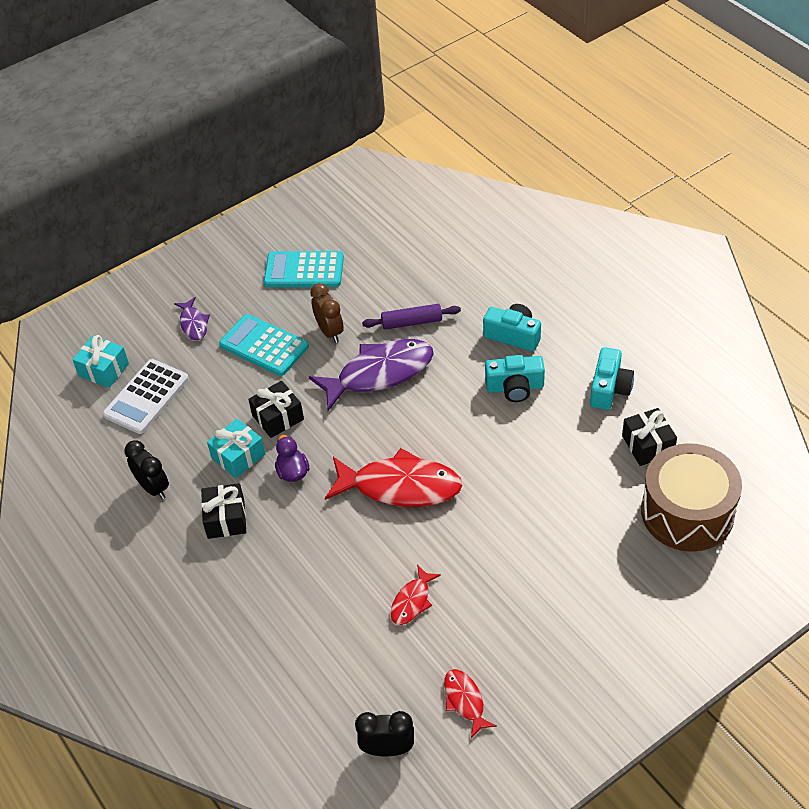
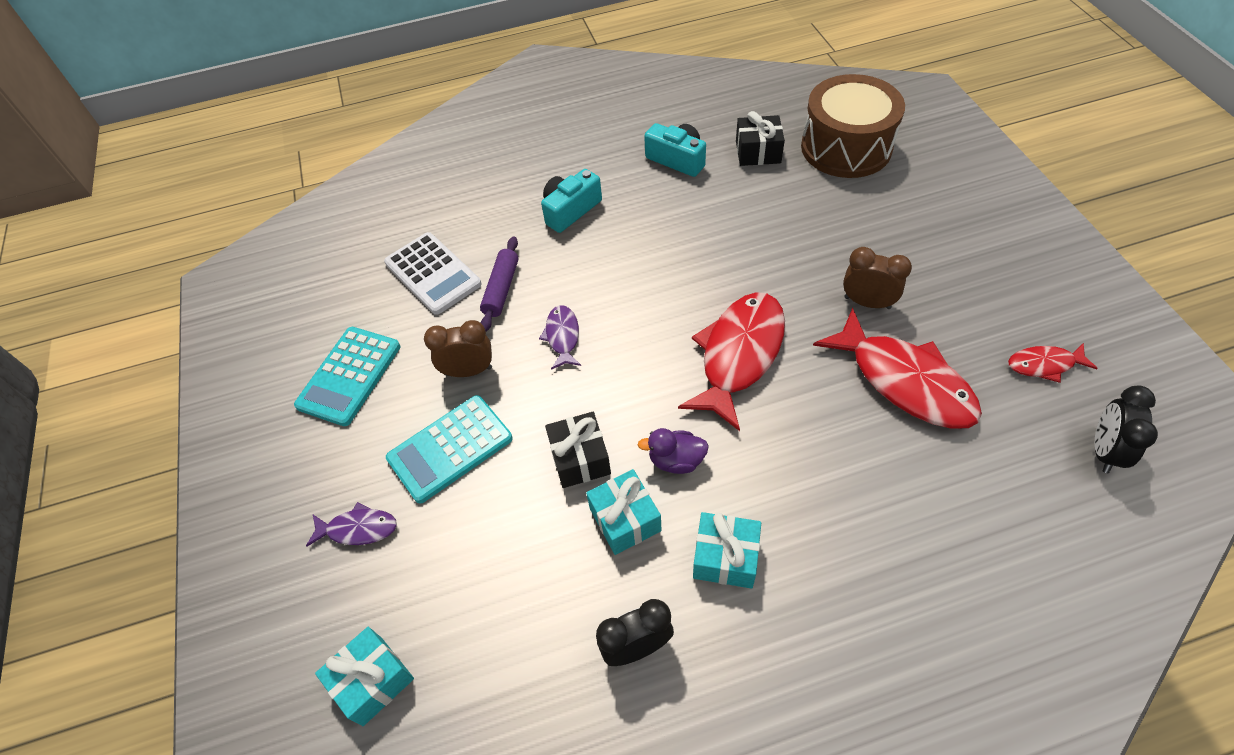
camera: 70 degrees left, 5 degrees up
(146, 397) = (461, 624): white calculator -> white calculator (432, 274)
(226, 519) = (725, 557): black gift -> turquoise gift
(379, 373) = (562, 336): purple fish -> purple fish, size x0.49
(412, 601) = (904, 381): red fish -> red fish, size x2.04
(488, 562) = (867, 302): none -> brown clock
(515, 387) = (641, 226): turquoise camera -> none

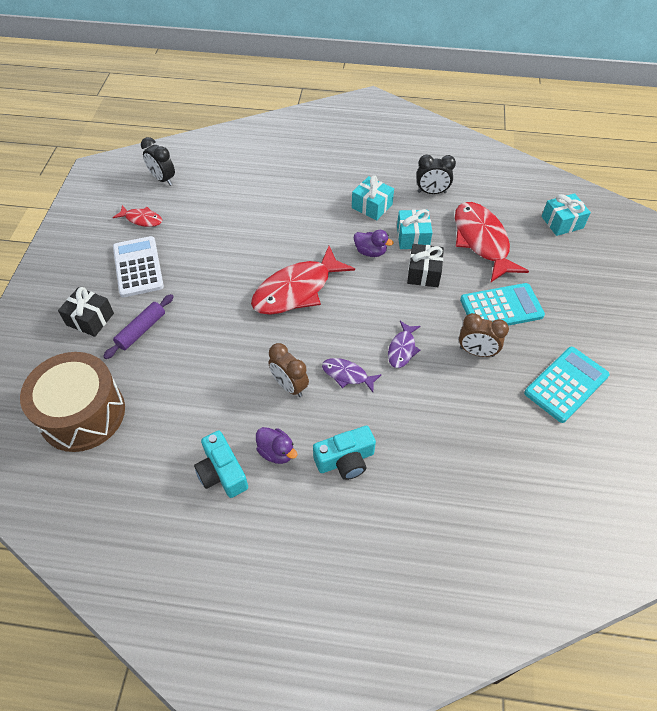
camera: 160 degrees left, 0 degrees up
(358, 529) = (565, 286): purple fish -> purple fish (347, 375)
(432, 274) = (486, 448): white calculator -> white calculator (138, 267)
(501, 289) = (433, 407): purple rolling pin -> purple rolling pin (141, 330)
(639, 191) = (276, 452): none -> purple duck
(758, 152) = (151, 445): black gift -> black gift (90, 319)
(867, 302) = (195, 288): brown clock -> brown clock (289, 386)
(904, 381) = (219, 240): red fish -> red fish (482, 241)
(1104, 451) = (163, 179): black clock -> black clock turned 90 degrees clockwise

